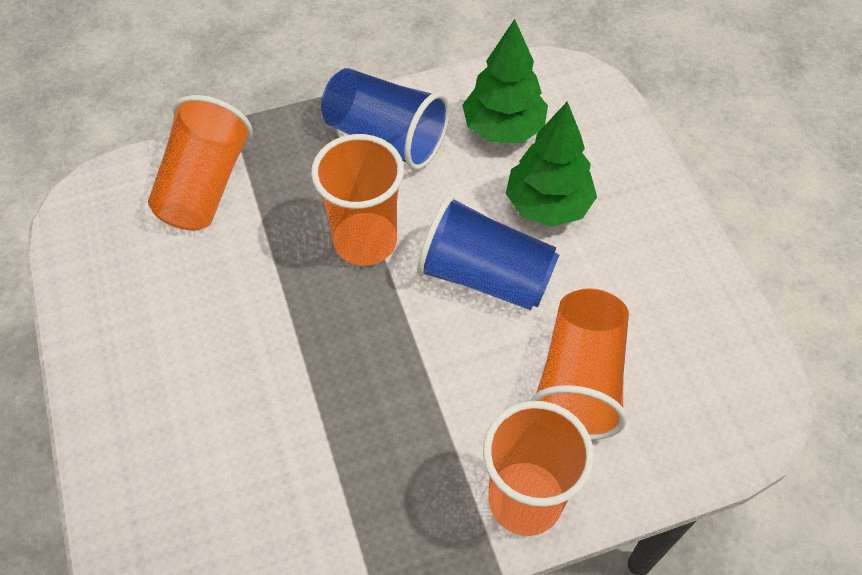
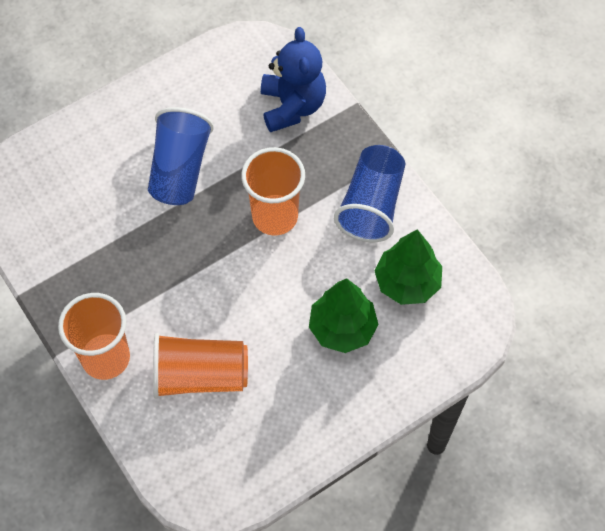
camera: 75 degrees right, 5 degrees up
(205, 186) = (292, 106): orange cup -> blue teddy bear
(485, 276) = (267, 299): blue cup -> blue cup (180, 169)

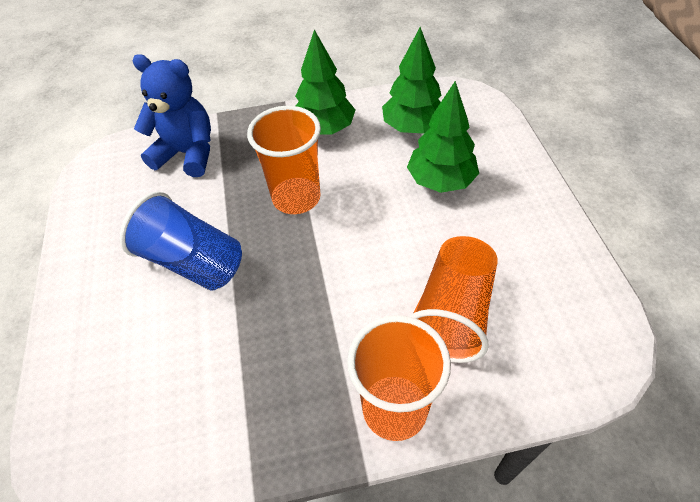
camera: 65 degrees left, 10 degrees down
(371, 205) = (324, 129): blue cup -> green tree

